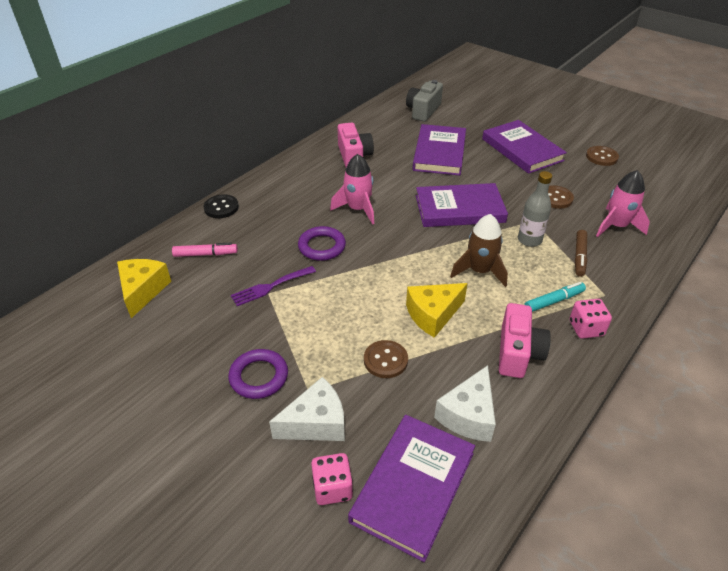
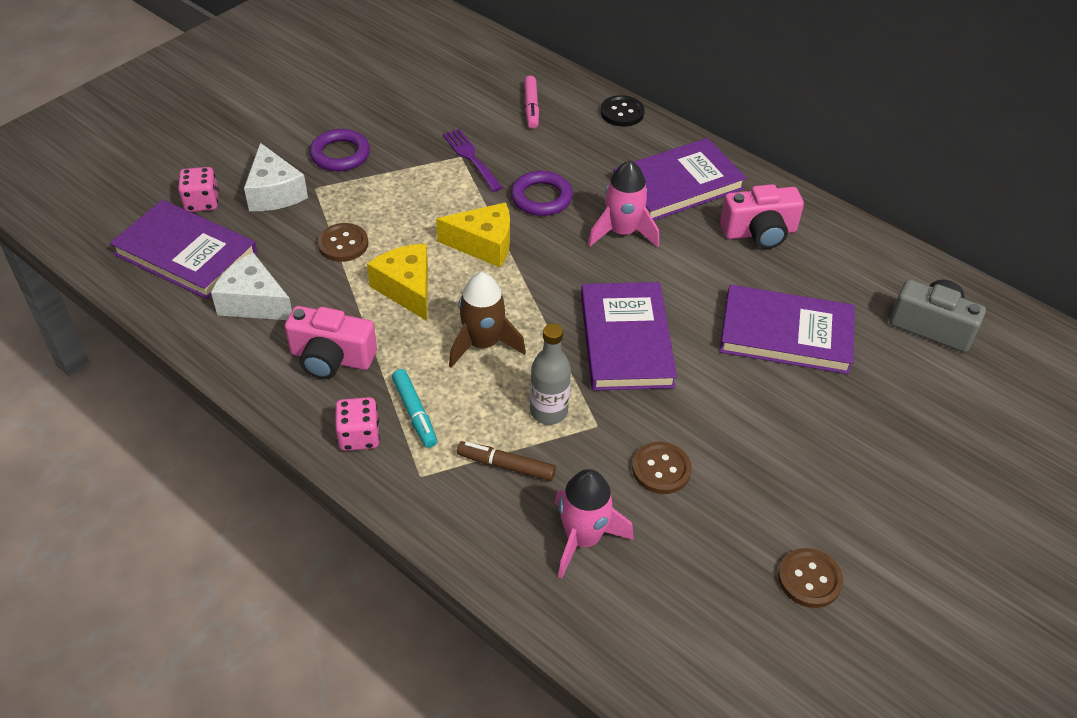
camera: 90 degrees right, 5 degrees up
(143, 291) = (474, 71): yellow cheese -> yellow cheese (483, 245)
(522, 150) = (815, 451): purple book -> purple book (677, 184)

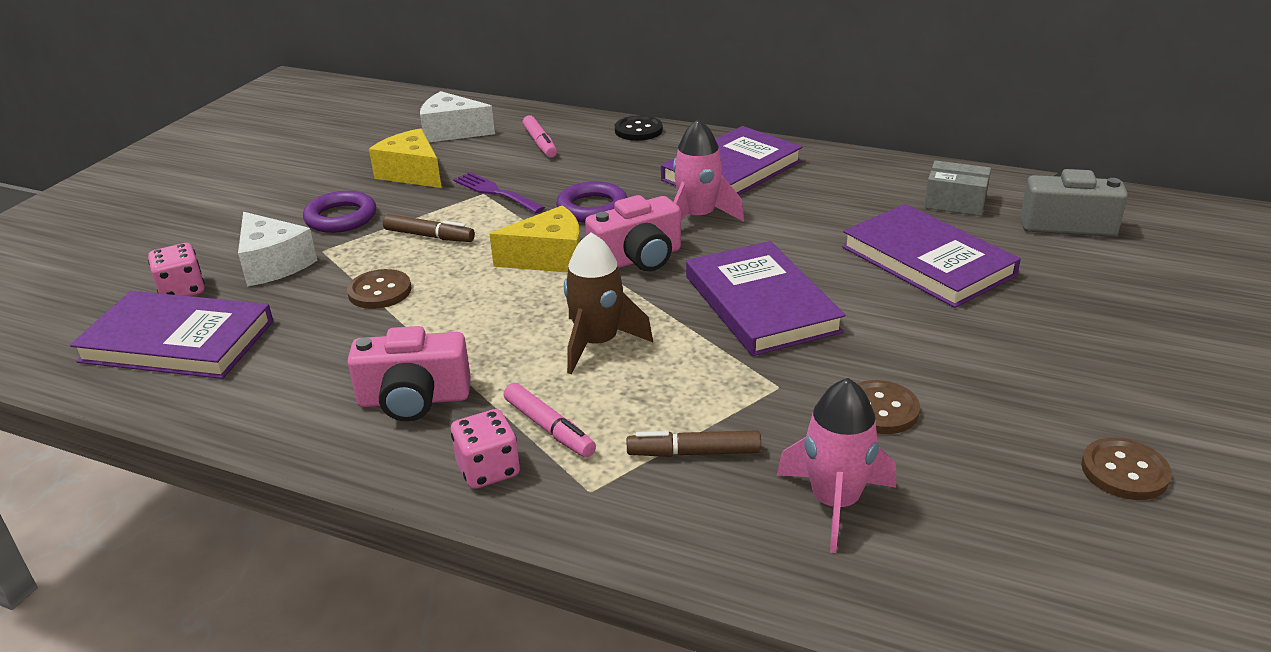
camera: 15 degrees left, 15 degrees down
(254, 302) = (288, 368): white cheese -> white cheese (452, 131)
(400, 194) = (429, 236): none -> brown marker
(407, 289) = (478, 314): yellow cheese -> yellow cheese (412, 173)
(415, 413) = (549, 428): turquoise marker -> pink marker
(548, 411) = (713, 387): grey bottle -> none
(759, 232) = (840, 190): pink camera -> pink camera (638, 259)
(786, 333) = (927, 261): purple book -> purple book turned 60 degrees clockwise
(850, 274) = (955, 202): none -> grey box

